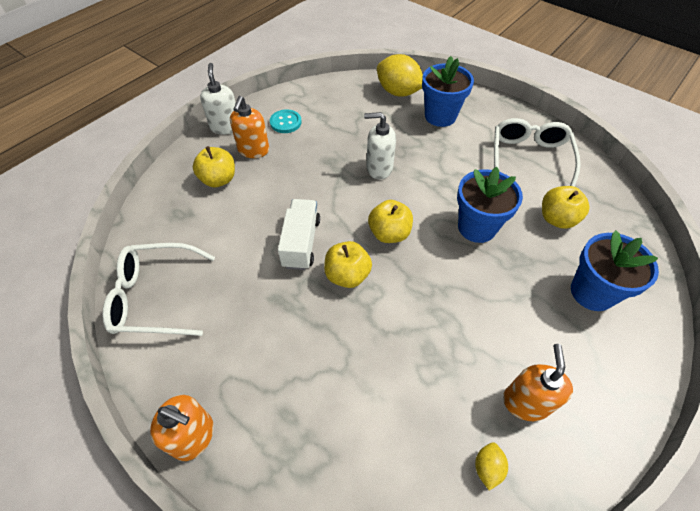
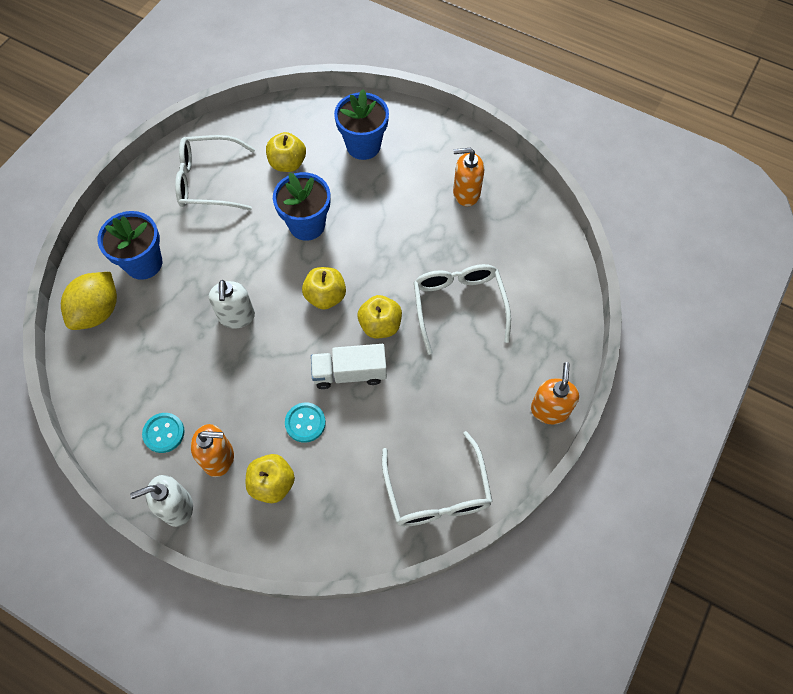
camera: 100 degrees left, 10 degrees up
(263, 205) = (305, 423): none -> turquoise button
(357, 358) = (458, 305): none -> white glasses
(487, 468) = (517, 216): yellow lemon -> none

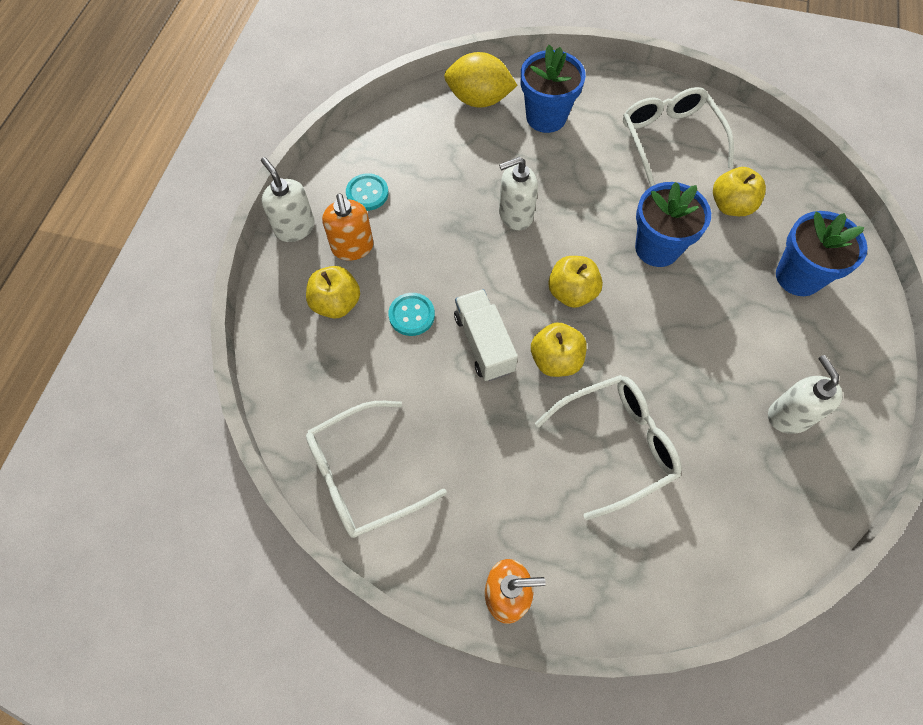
camera: 75 degrees right, 0 degrees up
(466, 193) = (789, 415): orange soap dispenser -> white soap dispenser

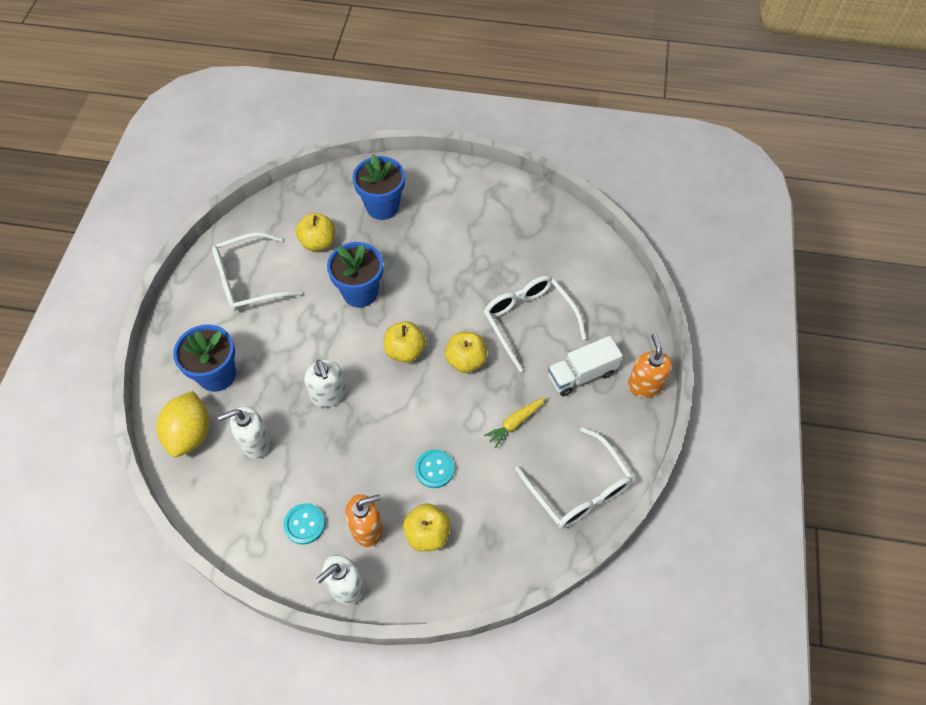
camera: 95 degrees left, 5 degrees down
(462, 410) = (515, 423): none -> yellow carrot
(484, 343) = (456, 411): white truck -> white truck (581, 374)
(789, 415) = (493, 222): white soap dispenser -> white soap dispenser (255, 442)

